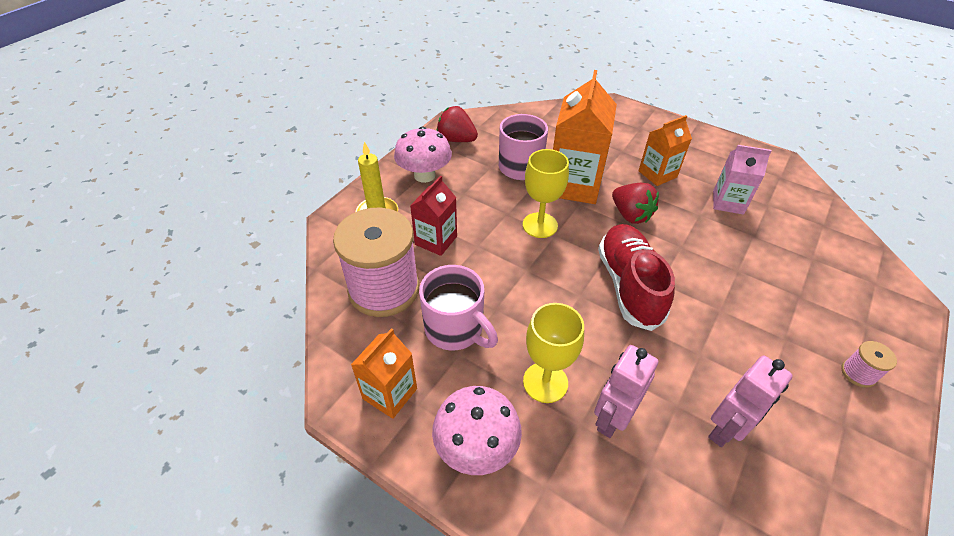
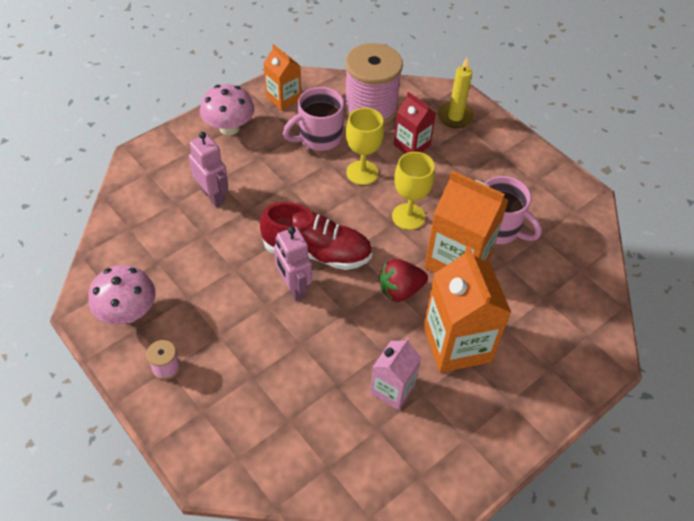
camera: 105 degrees right, 5 degrees up
(424, 175) = (500, 155): pink mushroom -> pink mushroom (128, 312)
(456, 140) = (554, 189): red strawberry -> none
(545, 382) = (255, 171): yellow goblet -> yellow goblet (362, 173)
(657, 174) = (457, 344): orange carton -> orange carton, size x1.71
(725, 429) = (173, 253): pink robot -> pink robot (293, 288)

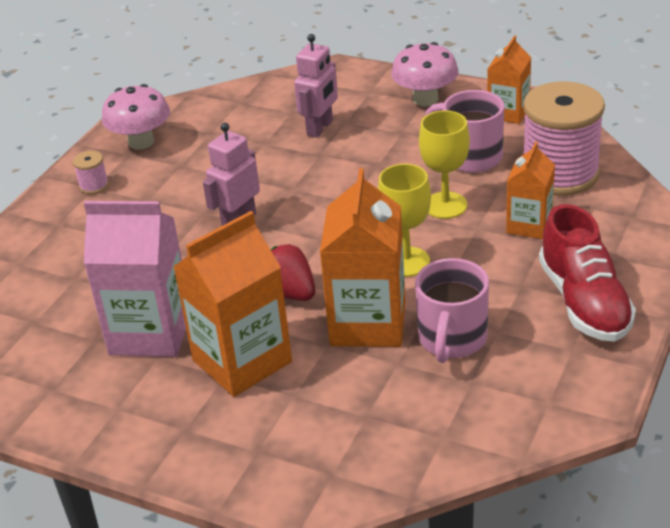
camera: 70 degrees right, 15 degrees down
(317, 252) = (298, 218): red shoe -> red shoe (584, 302)
(392, 389) = (150, 332): pink carton -> pink carton, size x1.71
(411, 145) = (529, 225): red carton -> orange carton
(455, 117) = (620, 242): yellow candle -> none

